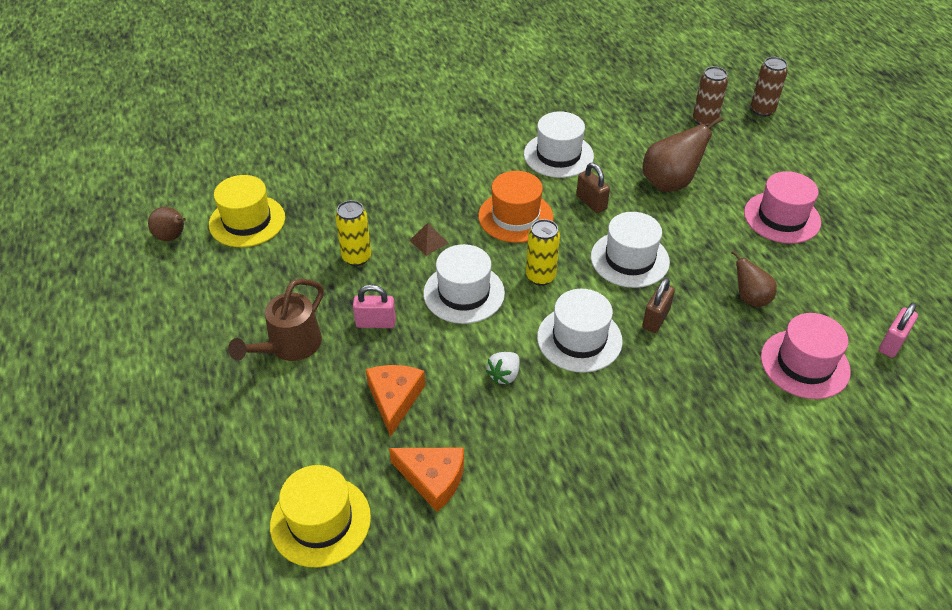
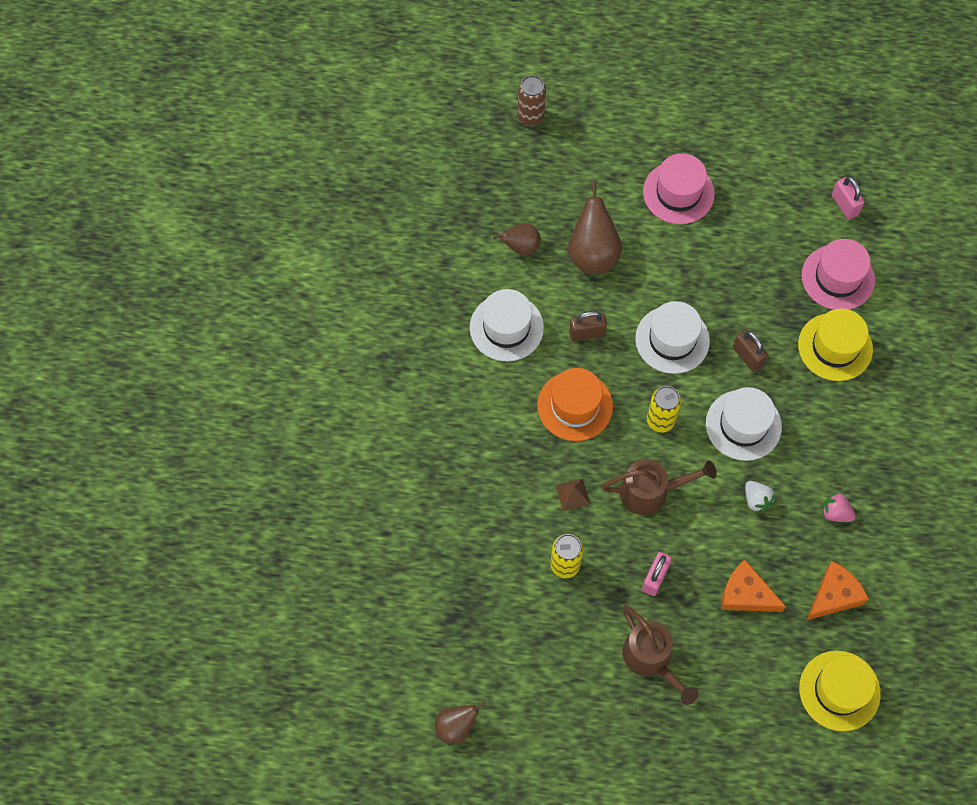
camera: 65 degrees left, 20 degrees up
(247, 221) = (465, 649): yellow hat -> yellow hat (835, 347)
(464, 293) = (652, 492): white hat -> brown watering can
(531, 449) = (835, 513): none -> pink strawberry
(704, 120) = (520, 174): brown can -> none
(750, 298) = (757, 274): brown pear -> brown pear (521, 247)

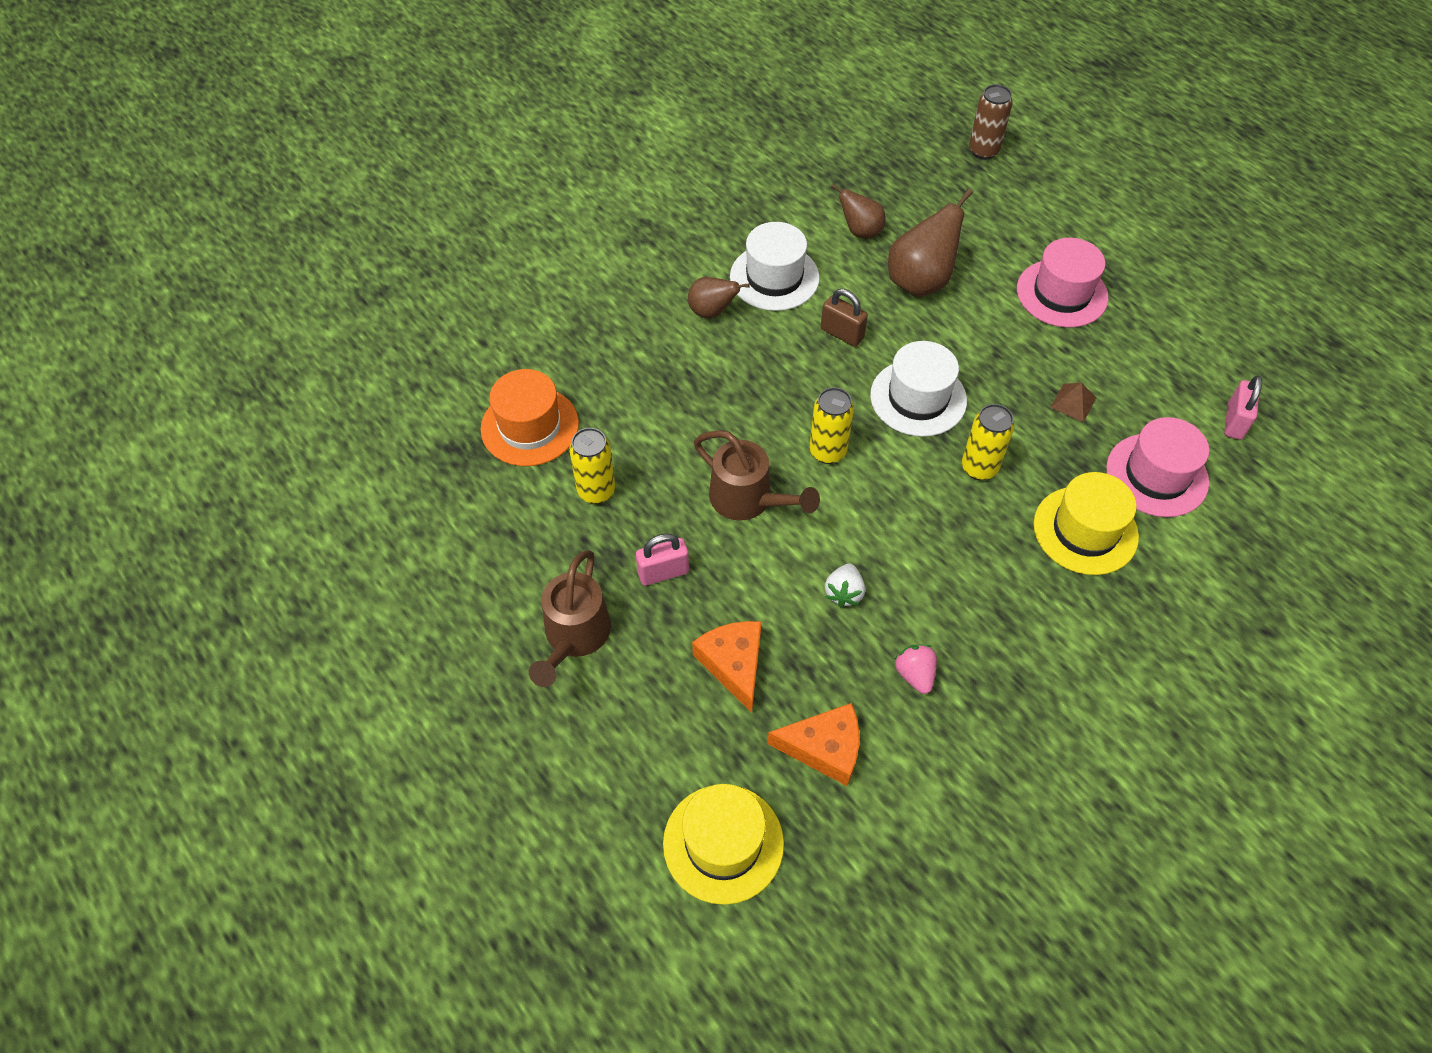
camera: 45 degrees right, 10 degrees down
(456, 727) = (343, 532): brown pear -> brown pear (712, 312)
(572, 494) = (673, 442): brown pyramid -> brown pyramid (1073, 402)
(575, 406) = (762, 378): orange hat -> orange hat (530, 426)
(743, 425) = (907, 519): white hat -> none
(747, 356) = (979, 468): brown padlock -> yellow can

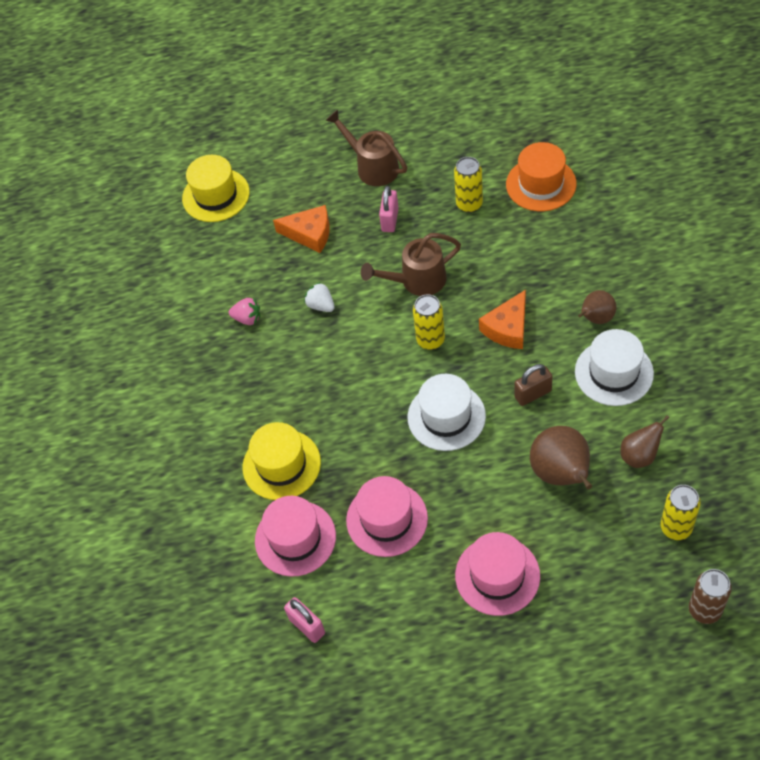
camera: 125 degrees right, 0 degrees up
(824, 748) = (234, 257): orange cheese -> orange cheese (508, 328)
(979, 468) = (366, 426): yellow can -> yellow can (676, 528)
(1073, 402) = (387, 519): brown pyramid -> pink hat

